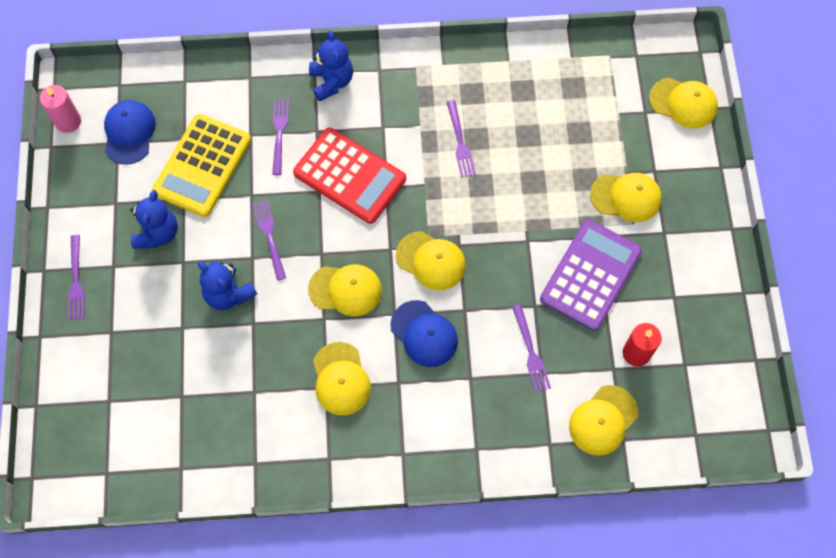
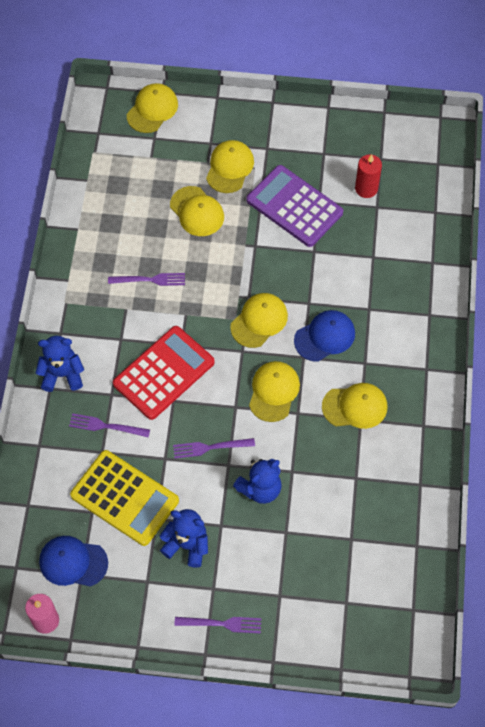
camera: 80 degrees left, 5 degrees down
(531, 352) = (353, 261): purple fork -> none
(603, 420) = (418, 222): yellow cap -> yellow cap (197, 211)

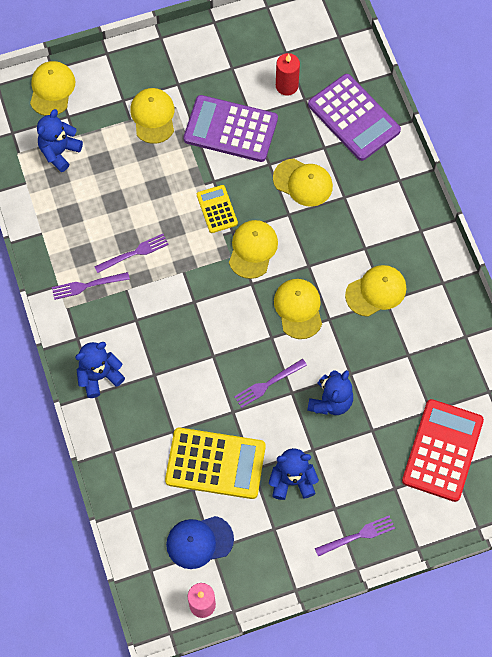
camera: 25 degrees left, 5 degrees up
(105, 426) = (164, 406): purple fork -> purple fork (87, 286)
(130, 165) = (59, 152): none -> blue teddy bear
(164, 373) = (191, 334): red calculator -> red calculator (442, 450)
(197, 211) = (144, 170): yellow cap -> yellow cap (303, 182)
(245, 272) = (217, 209): none -> yellow calculator
(324, 337) = (318, 239): blue cap -> none
(414, 241) = (353, 118): none -> purple calculator

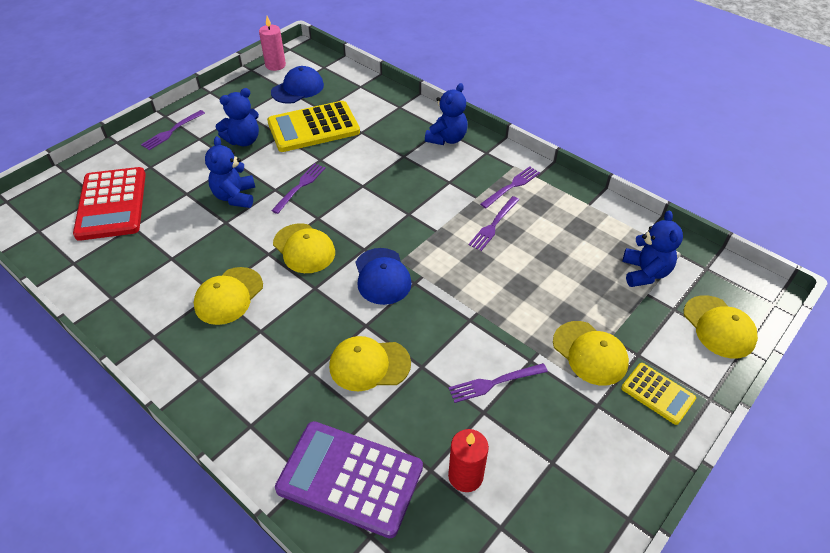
camera: 150 degrees right, 20 degrees down
(217, 209) = (445, 295): yellow calculator -> yellow calculator (657, 393)
(230, 129) = (494, 383): purple calculator -> purple fork
(253, 249) = (382, 276): yellow cap -> blue cap

